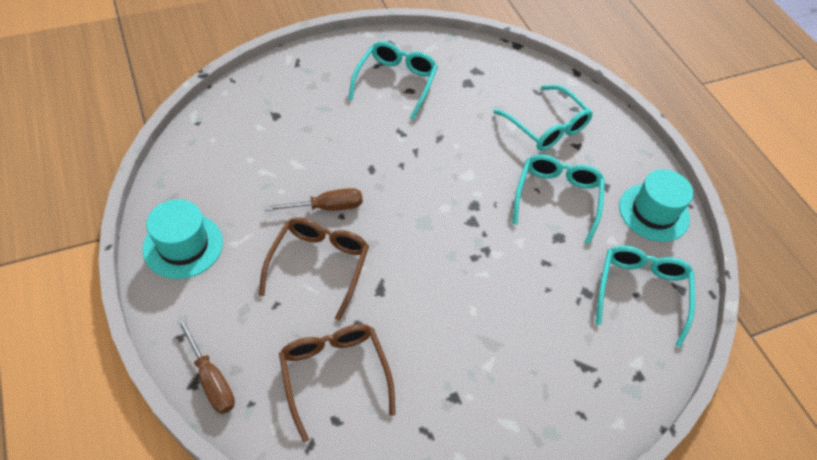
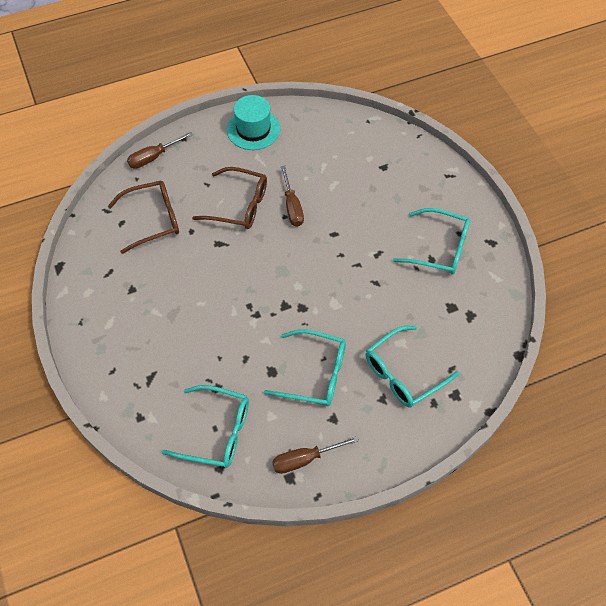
camera: 95 degrees right, 5 degrees up
(654, 212) = (305, 459): turquoise hat -> brown screwdriver

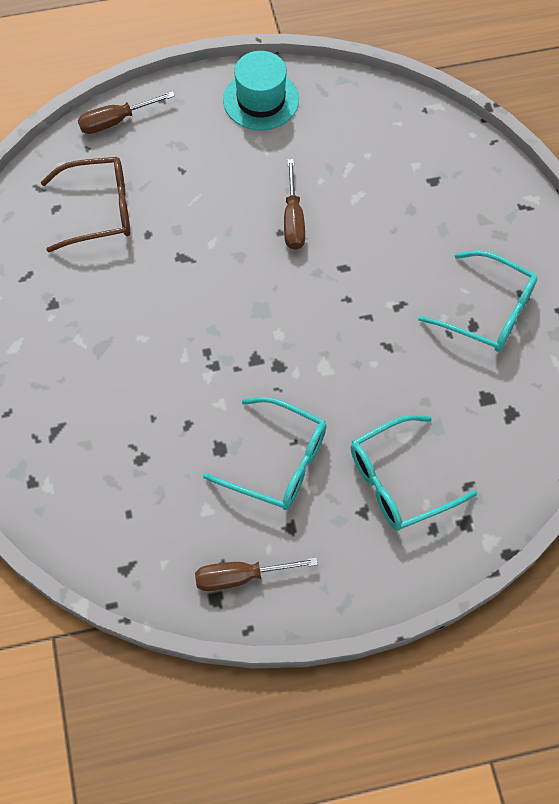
camera: 10 degrees right, 5 degrees up
(216, 432) = (129, 519): turquoise glasses -> none
(238, 205) = (219, 207): brown glasses -> none

